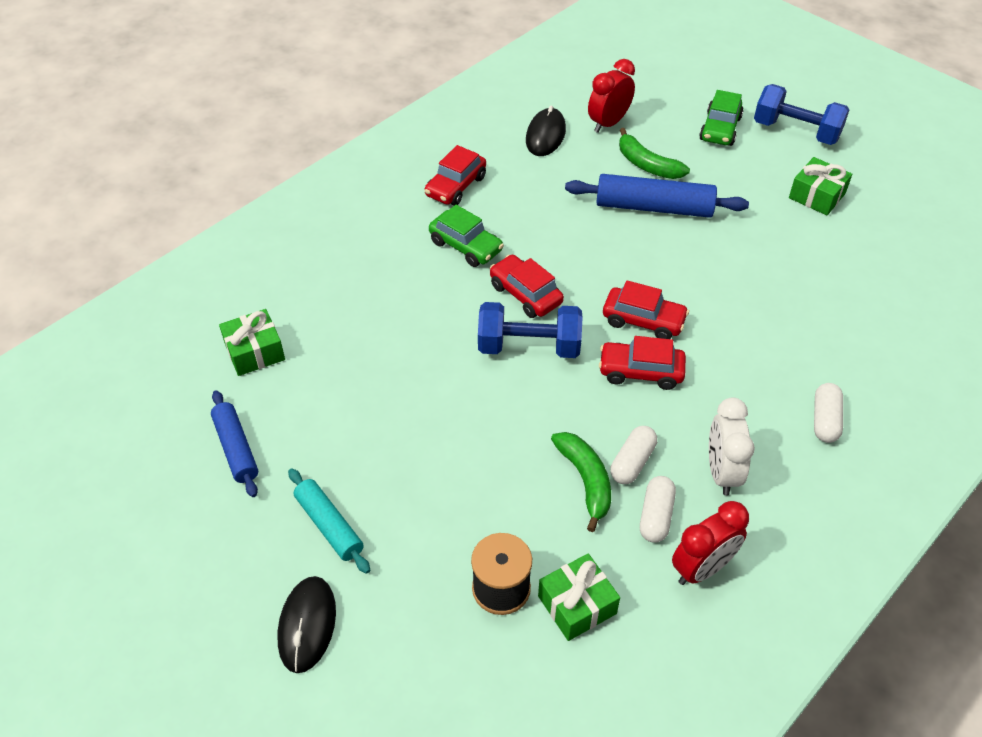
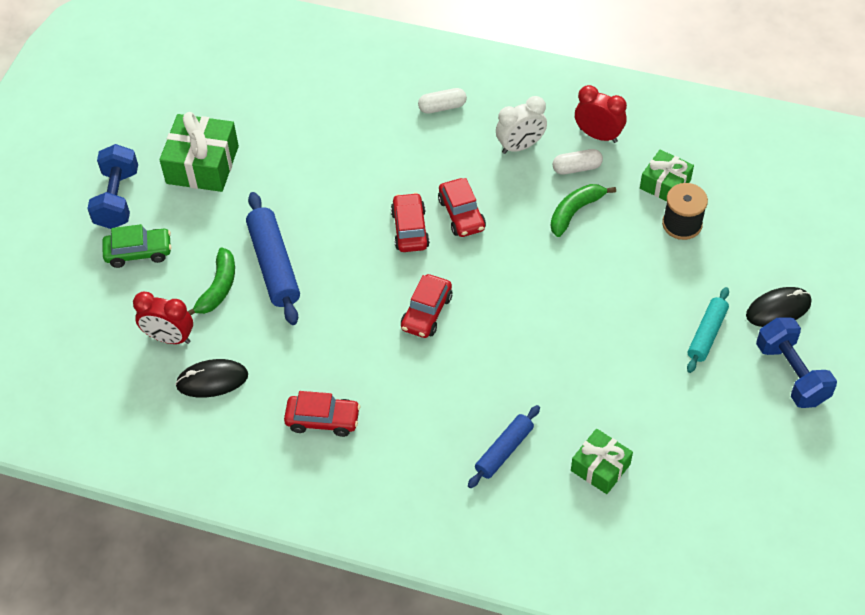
camera: 115 degrees left, 5 degrees up
(236, 448) = (691, 425): blue rolling pin -> blue rolling pin (504, 450)
(465, 246) = (396, 377): green car -> none
(529, 347) = (479, 288): blue dumbbell -> blue dumbbell (791, 374)
(632, 462) = (543, 193): white capsule -> none
(817, 196) = (202, 165): green gift -> green gift, size x1.60

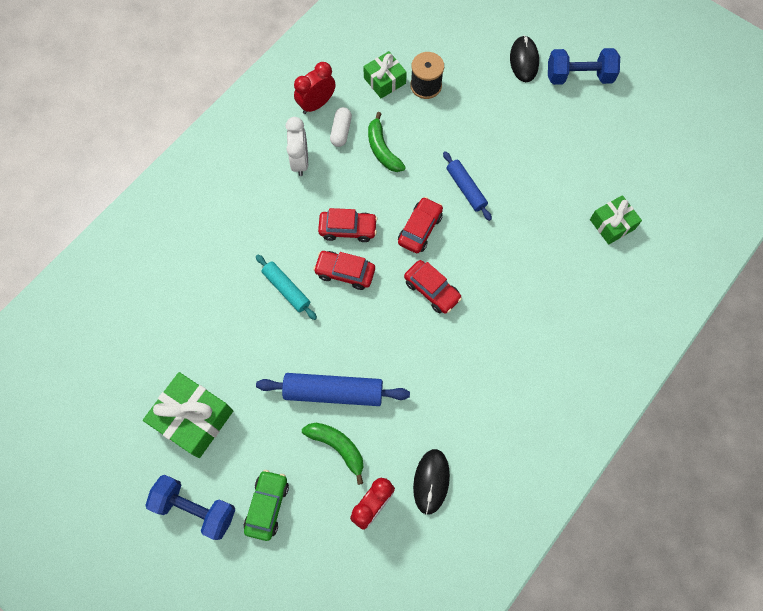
camera: 70 degrees left, 15 degrees up
(323, 420) = (503, 404): red car -> red car (420, 229)
(442, 107) = (230, 202): white capsule -> none
(504, 450) = (576, 282): blue rolling pin -> blue rolling pin (466, 189)
(707, 334) = (527, 112): turquoise rolling pin -> turquoise rolling pin (286, 289)

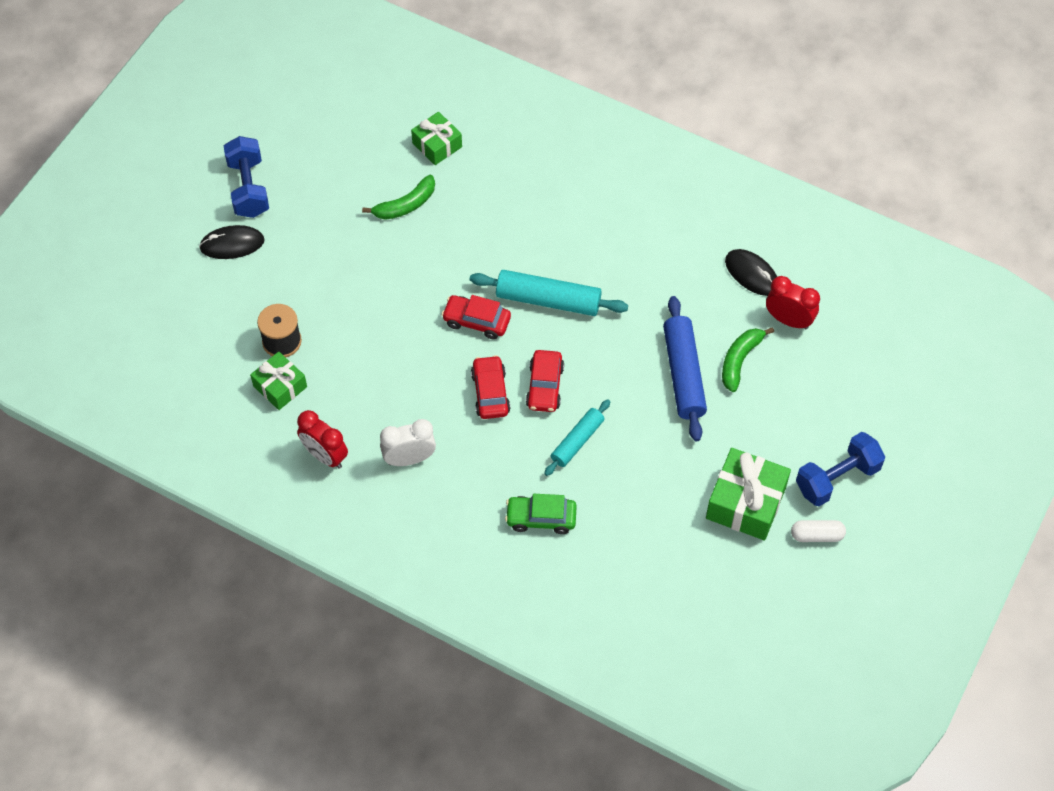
camera: 100 degrees left, 10 degrees down
(195, 508) = (837, 478): blue dumbbell -> blue dumbbell turned 45 degrees clockwise
(267, 506) = (815, 413): green car -> green car (541, 518)
(341, 131) = (360, 422): white capsule -> white capsule (817, 535)
(382, 149) = (379, 374): green banana -> green banana (405, 205)
(431, 481) = (751, 274): black mouse -> black mouse turned 45 degrees clockwise
(432, 290) = (548, 300): red car -> turquoise rolling pin
(466, 189) = (417, 283): blue rolling pin -> none

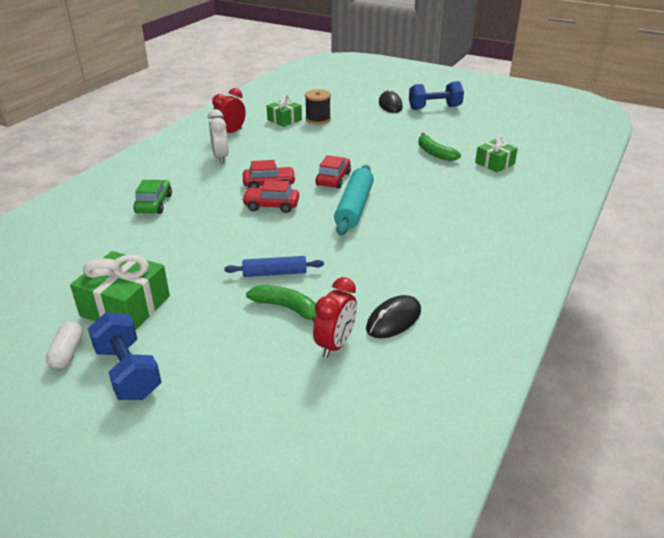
camera: 90 degrees right, 25 degrees down
(577, 441) = (217, 219): turquoise rolling pin -> none
(683, 374) = (274, 273): blue rolling pin -> blue rolling pin, size x0.63

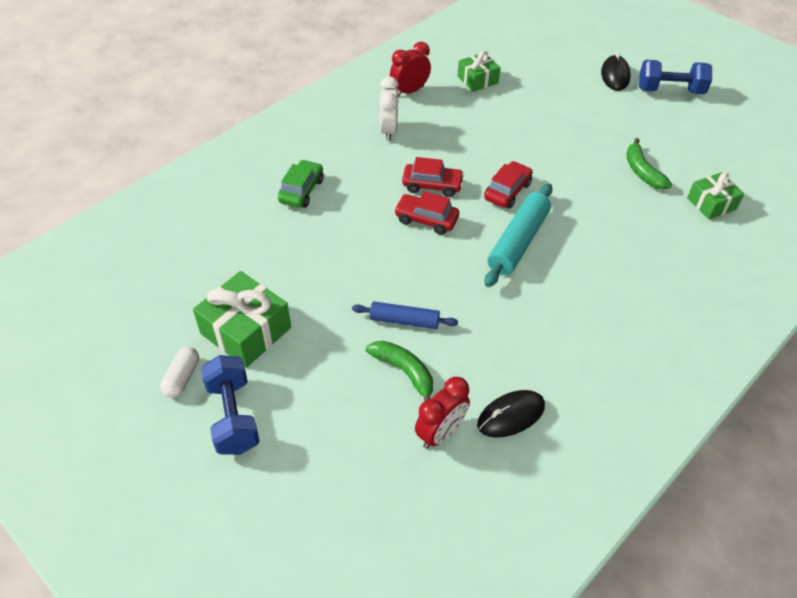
camera: 15 degrees right, 15 degrees up
(318, 119) = (518, 86): black spool -> none

